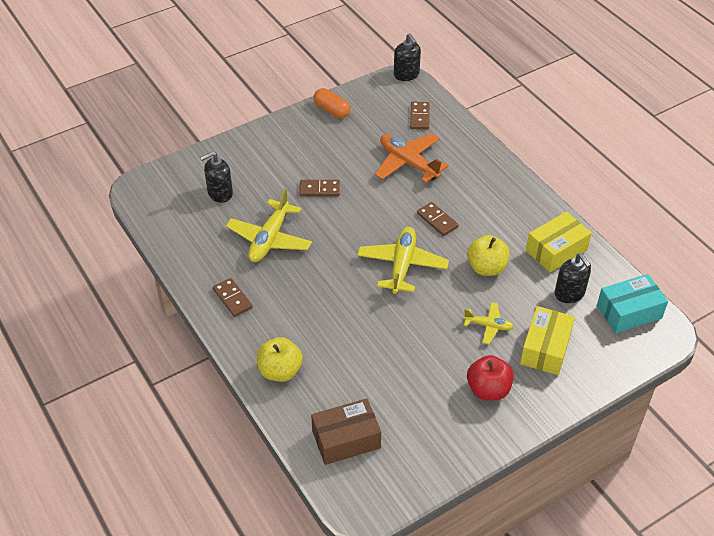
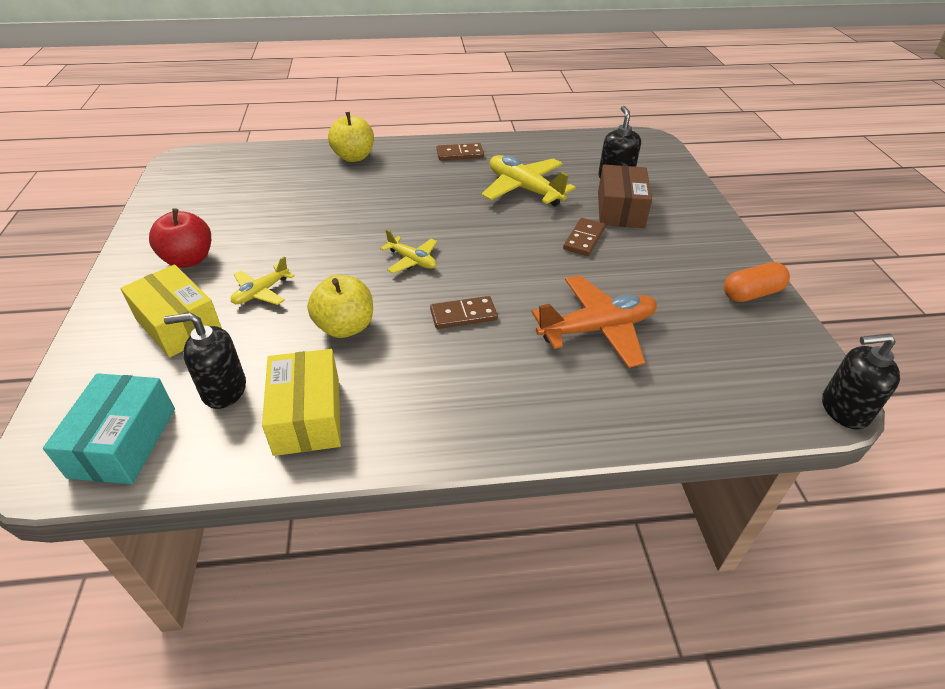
camera: 115 degrees right, 5 degrees down
(346, 439) = (248, 168): brown box -> brown box (620, 209)
(402, 265) = (412, 260): yellow plane -> yellow plane, size x0.55
(419, 117) = (709, 381): brown domino -> none

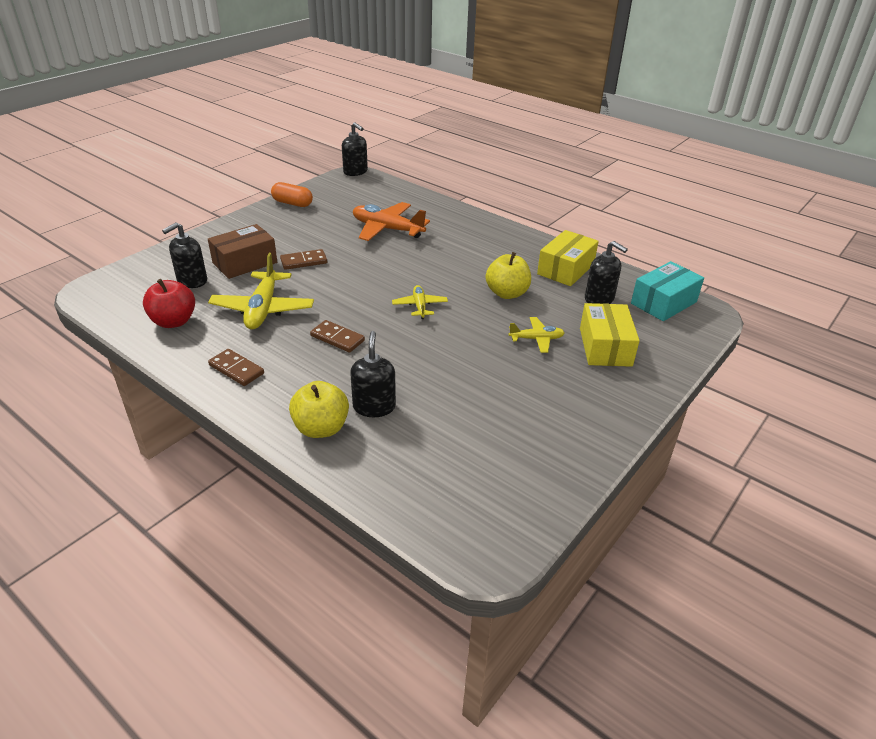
camera: 135 degrees left, 5 degrees down
(189, 260) = (569, 394): red apple -> red apple (174, 321)
(337, 180) = (374, 406): none -> black soap dispenser
(463, 315) = (437, 266): brown domino -> brown domino (337, 338)

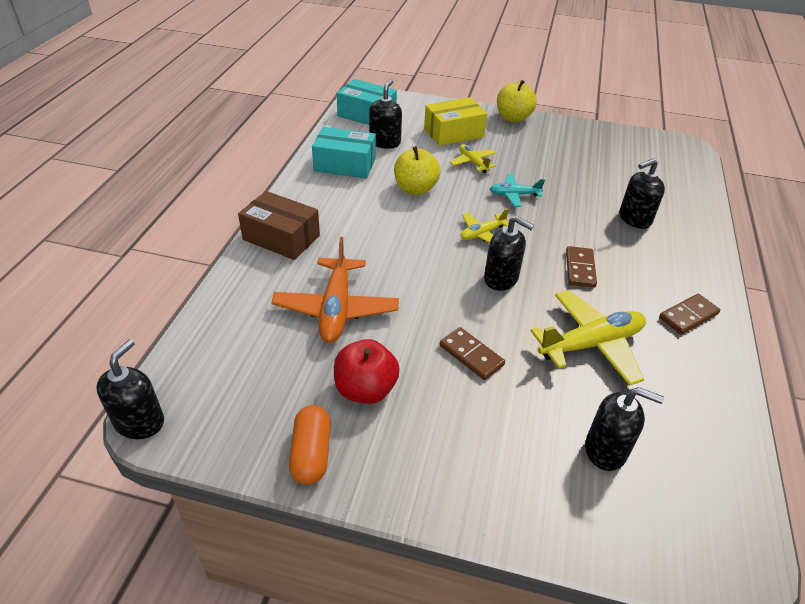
camera: 115 degrees left, 5 degrees up
(174, 321) = (686, 412): red apple -> red apple (365, 389)
(236, 369) = (688, 316): brown domino -> brown domino turned 45 degrees clockwise
(245, 263) = (521, 415): brown box -> brown box (281, 237)
(321, 428) = (685, 236): yellow apple -> yellow apple (513, 118)
(360, 296) = (501, 279): none -> black soap dispenser
(465, 344) = (514, 195): none -> turquoise plane
(565, 269) = (345, 164): yellow box -> turquoise box

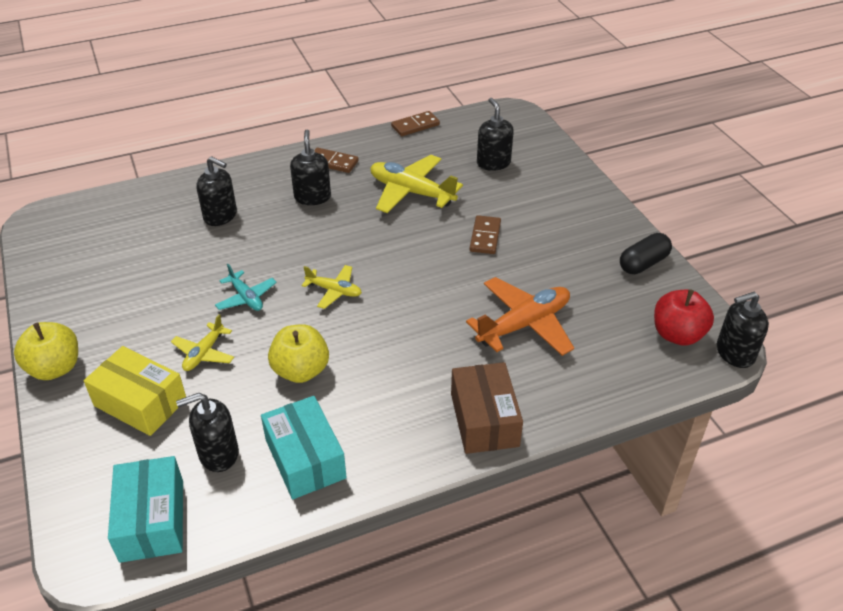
camera: 125 degrees left, 0 degrees up
(311, 453) = (643, 263): orange capsule -> black capsule
(365, 389) = (573, 267): red apple -> red apple (677, 335)
(501, 279) = (386, 256): black soap dispenser -> black soap dispenser (312, 197)
(580, 269) = (328, 222): brown domino -> brown domino (415, 125)

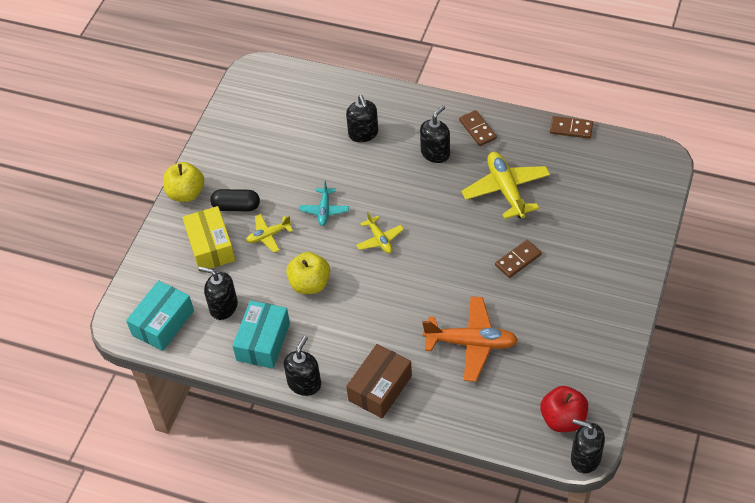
camera: 45 degrees right, 10 degrees up
(493, 163) = (593, 199): black soap dispenser -> black soap dispenser (304, 383)
(643, 263) = (605, 353): black capsule -> black capsule (236, 206)

